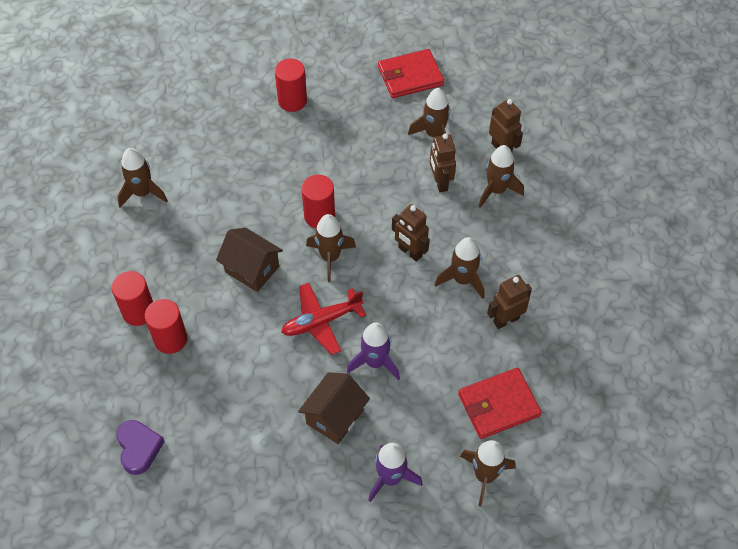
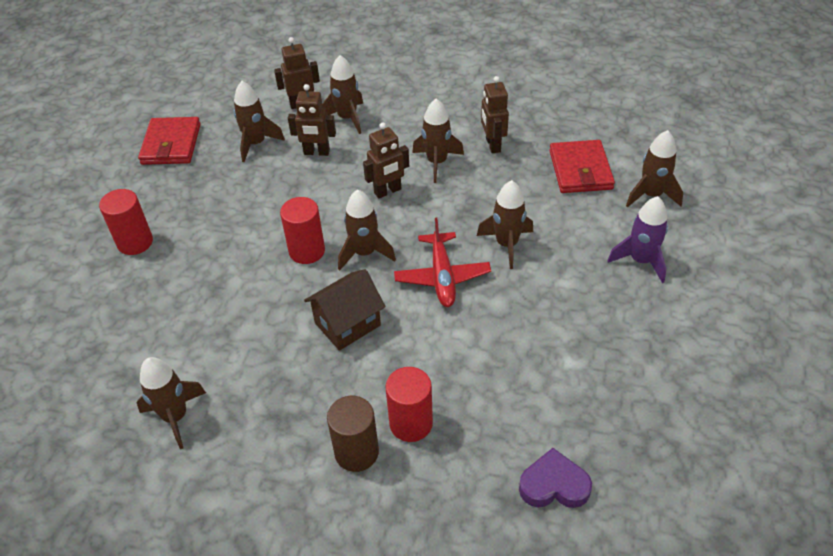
camera: 70 degrees left, 10 degrees down
(138, 312) = (356, 452): red cylinder -> brown cylinder
(335, 416) = (561, 289): brown house -> none
(375, 362) = (507, 244): purple rocket -> brown rocket

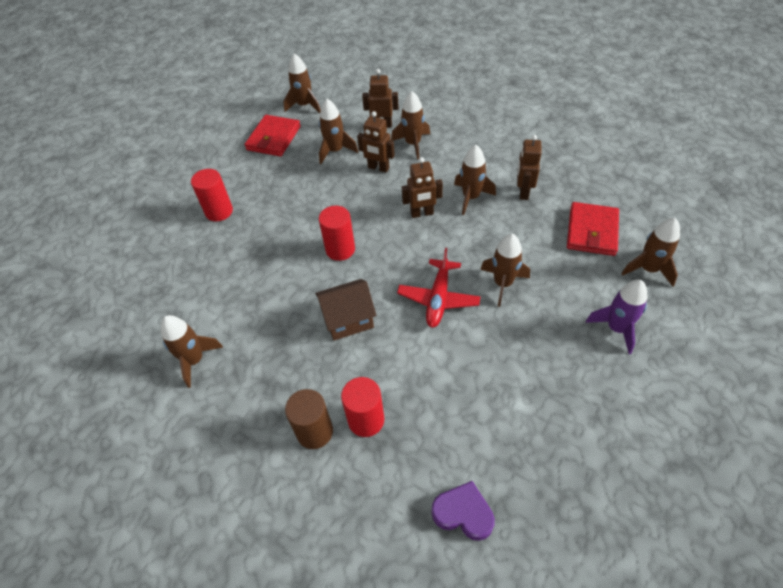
camera: 20 degrees right, 5 degrees up
(365, 253) = (384, 262): brown rocket -> brown rocket (304, 105)

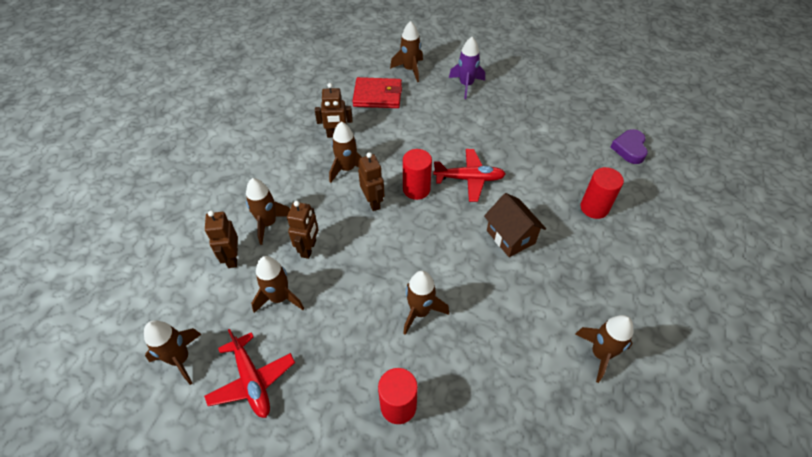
camera: 105 degrees left, 0 degrees up
(274, 138) = (252, 380): red wallet -> red plane
(314, 432) = (619, 238): brown cylinder -> none
(340, 249) = (432, 260): red cylinder -> red cylinder (416, 189)
(503, 284) = (443, 142): brown rocket -> brown rocket (420, 311)

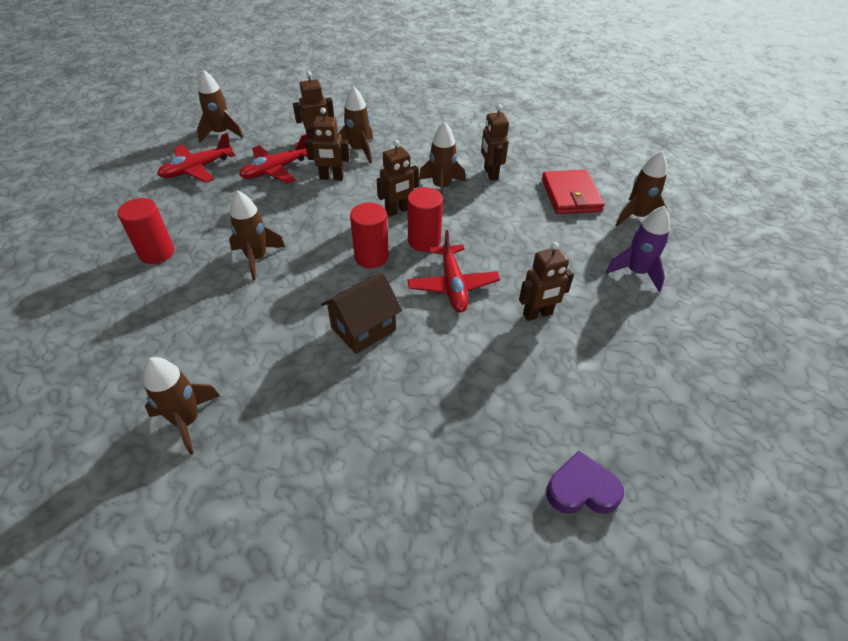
camera: 80 degrees right, 5 degrees down
(279, 298) = (276, 170): brown rocket -> red plane
(501, 139) = (538, 314): none -> brown robot
(594, 208) = (430, 426): red cylinder -> red cylinder (371, 257)

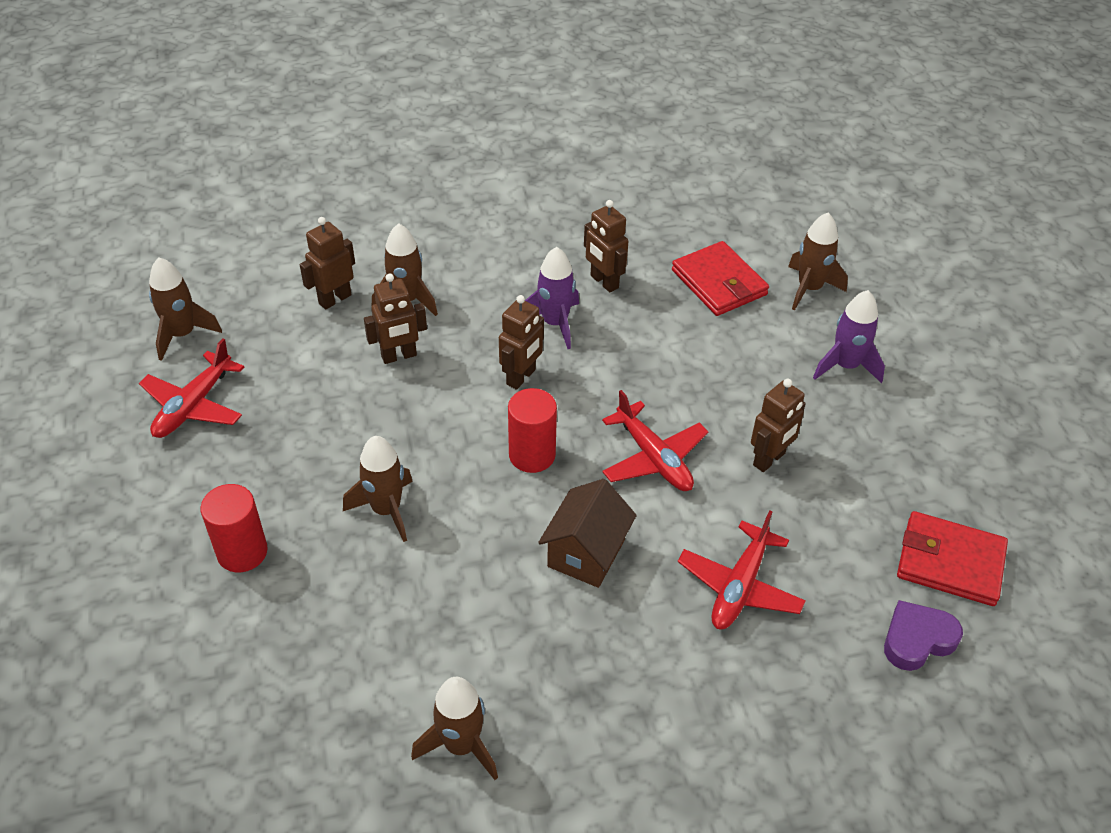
camera: 25 degrees left, 0 degrees up
(276, 170) = (311, 369): red plane -> red plane (739, 586)
(424, 241) = (582, 409): red cylinder -> none
(441, 187) = (555, 323): brown rocket -> purple rocket
(645, 440) = (950, 562): none -> red wallet

